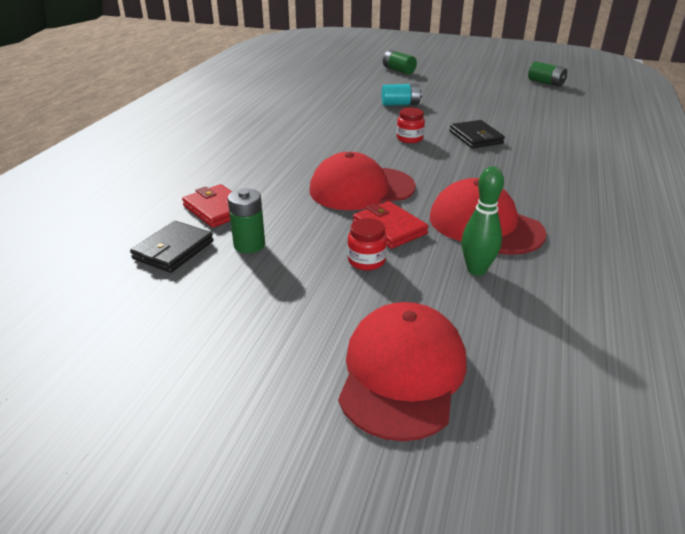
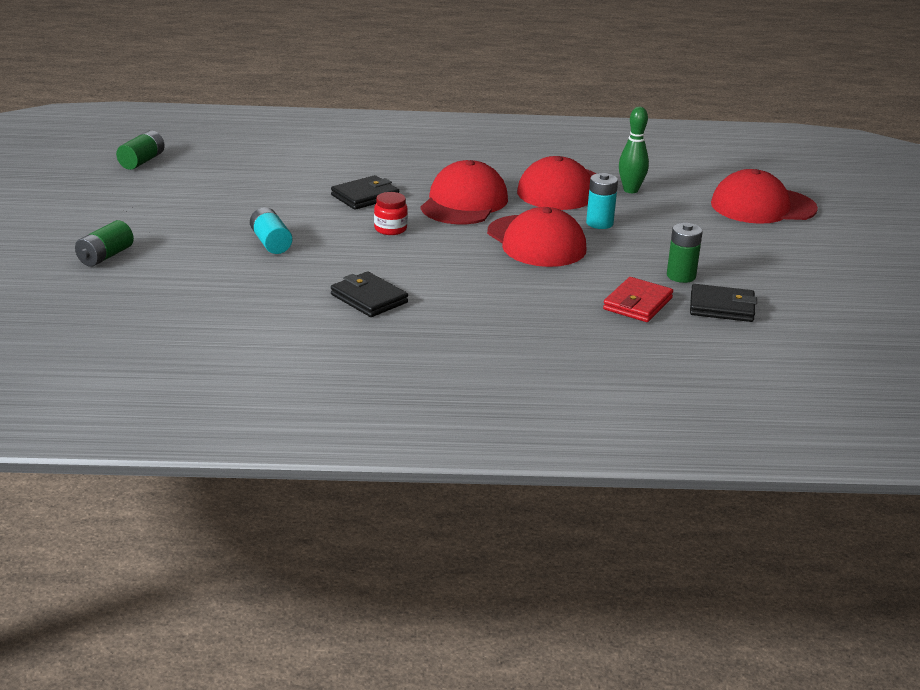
camera: 110 degrees left, 5 degrees down
(303, 120) = (369, 298): none -> black wallet
(366, 261) = (657, 227): red jar -> none
(389, 228) = (599, 223): red wallet -> turquoise battery
(456, 172) = (464, 202): none -> red cap

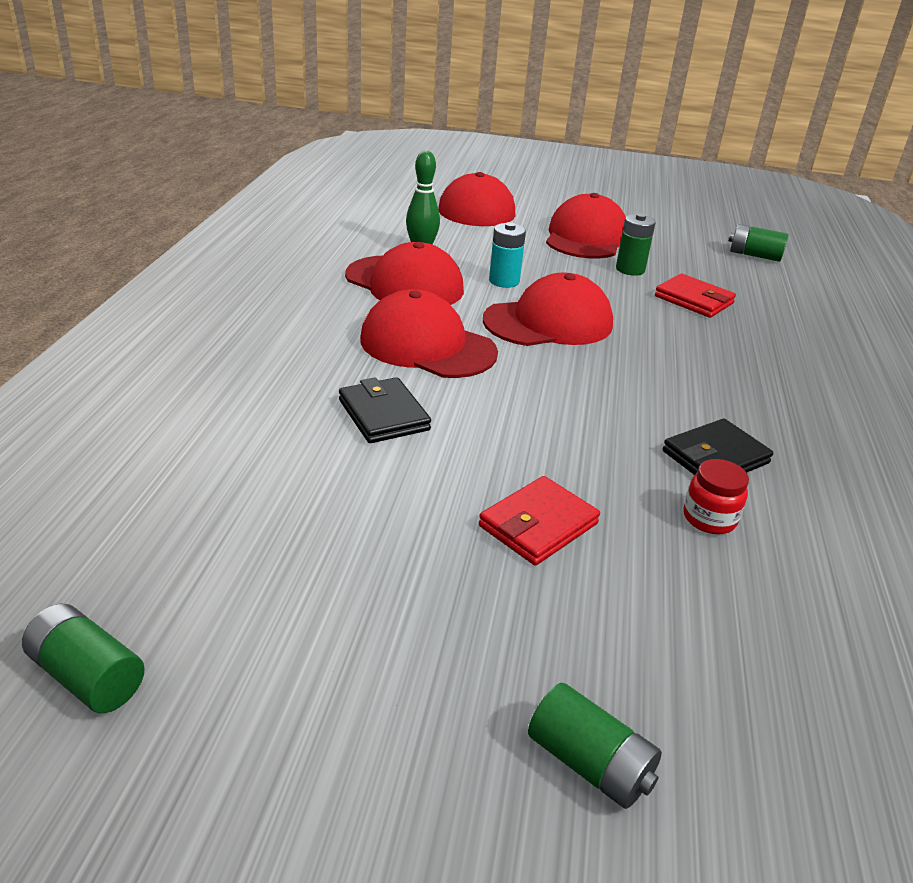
camera: 80 degrees left, 5 degrees up
(271, 243) = (538, 525): turquoise battery -> red wallet
(390, 229) = (501, 410): red jar -> red jar (709, 518)
(721, 307) = (692, 267): black wallet -> none
(741, 256) = (586, 237): none -> red cap
(793, 344) = (754, 255): none -> green battery

